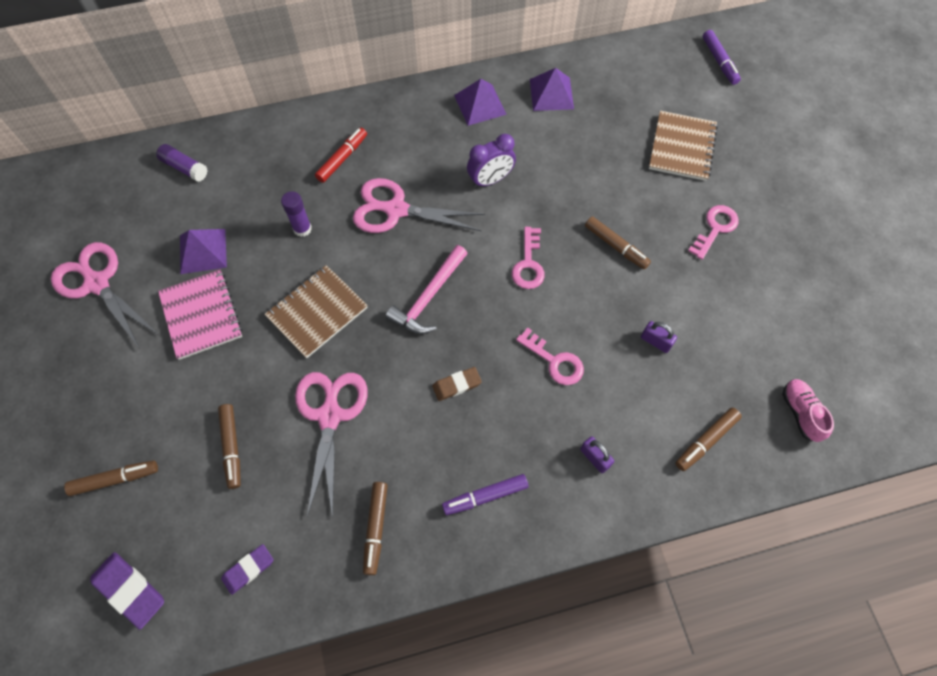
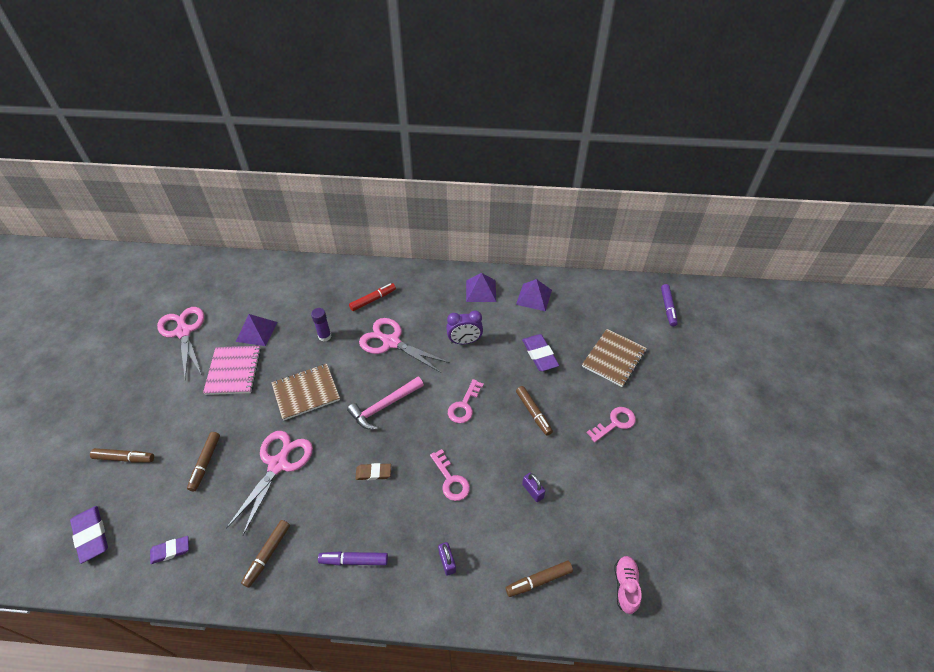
camera: 20 degrees right, 15 degrees down
(184, 168) = (273, 278): purple glue stick -> none
(591, 169) = (539, 354): none -> purple eraser

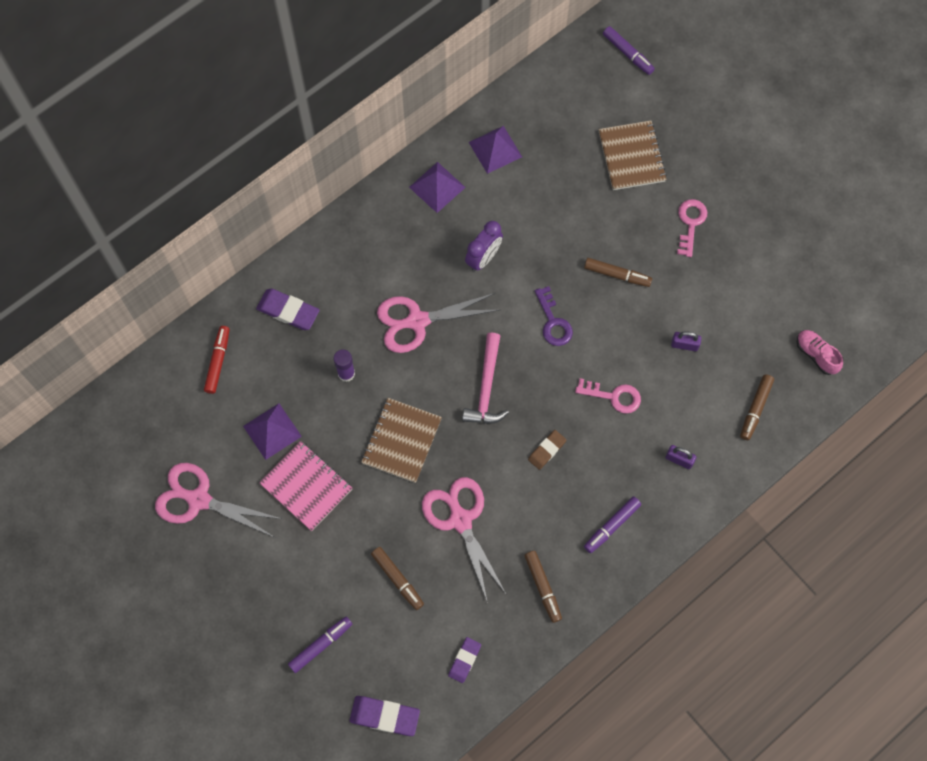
camera: 45 degrees left, 20 degrees up
(124, 458) = (321, 645): brown marker -> purple marker
(373, 300) = (343, 293): red marker -> red marker (218, 361)
(464, 405) = (553, 322): pink key -> purple key
(539, 354) = (565, 211): purple eraser -> purple eraser (288, 311)

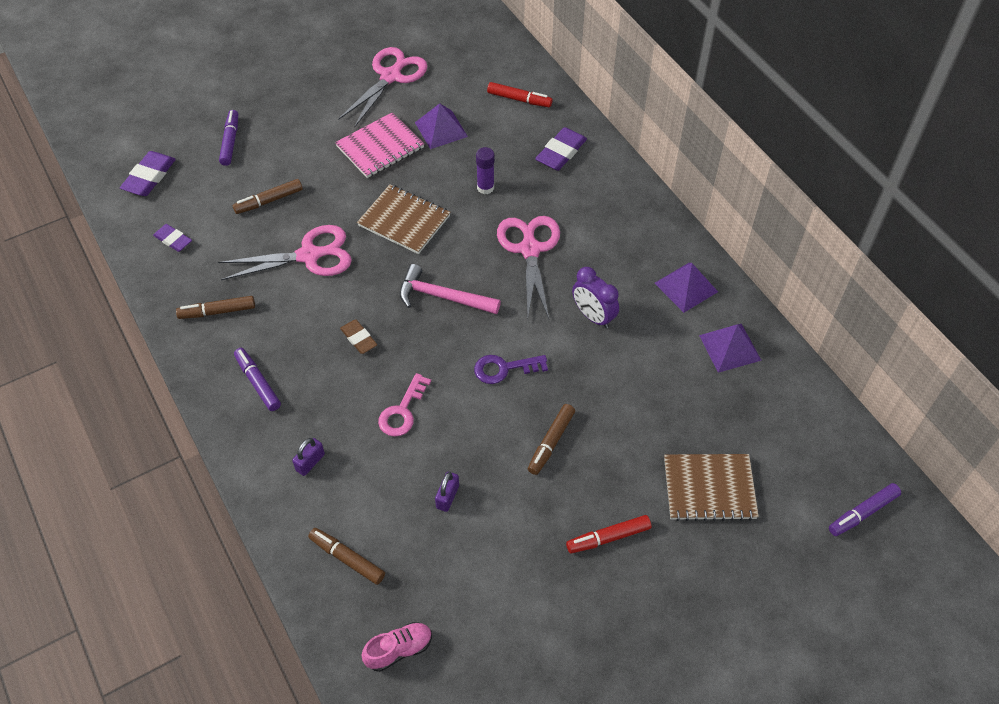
camera: 100 degrees right, 15 degrees down
(321, 645) = (230, 141): purple marker -> purple marker turned 150 degrees counterclockwise
(690, 223) = (608, 537): pink key -> red marker

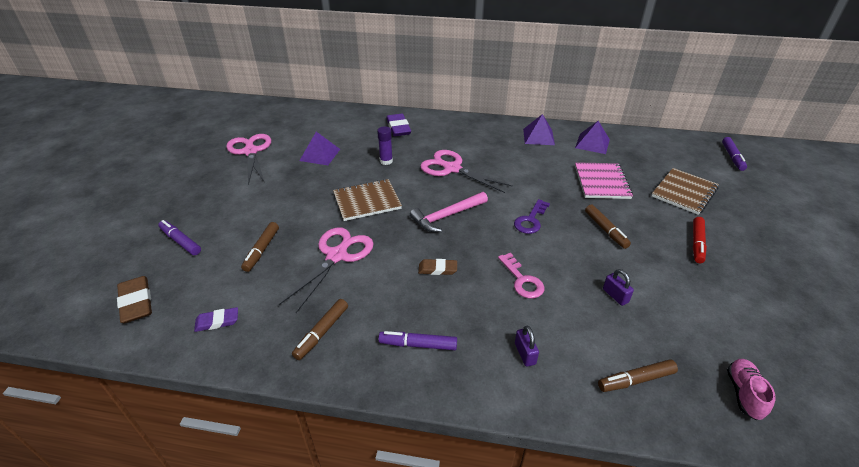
camera: 50 degrees left, 15 degrees down
(149, 177) = (136, 302): purple eraser -> brown eraser
(380, 147) = (296, 182): pink notebook -> pink notebook (601, 182)
(519, 99) = (342, 122): red marker -> none
(593, 316) = (526, 172): purple clock -> none

